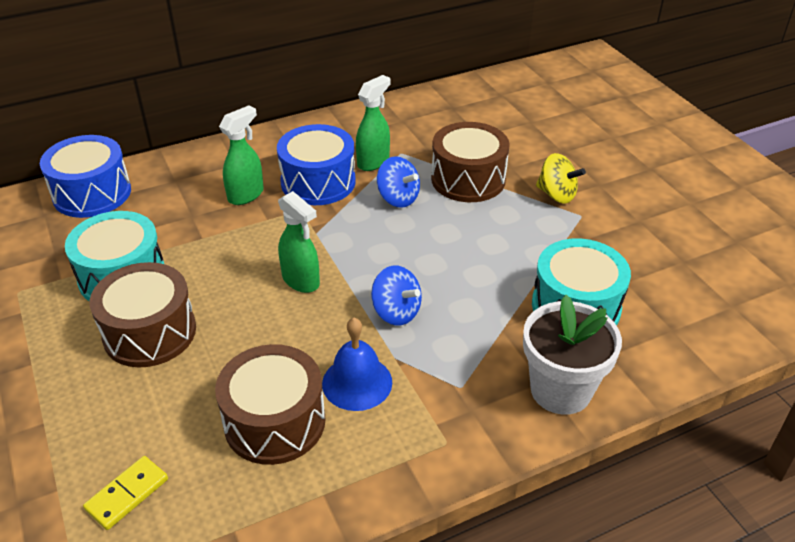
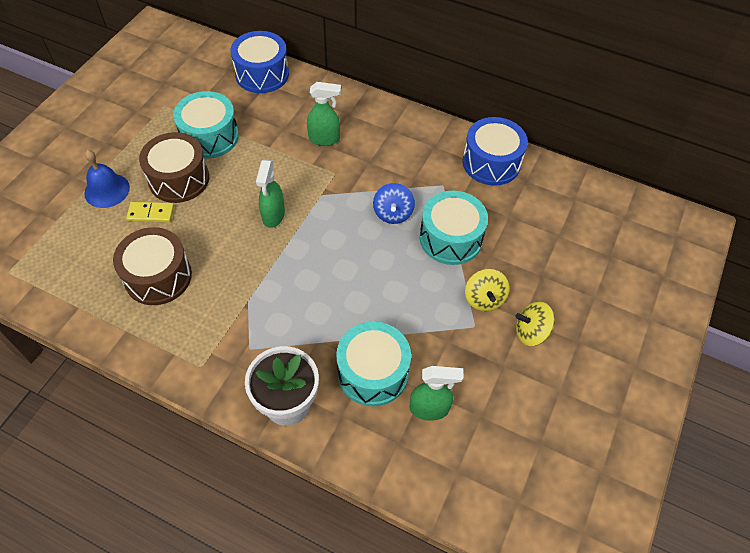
camera: 50 degrees right, 15 degrees up
(127, 494) = (71, 249): yellow domino -> yellow domino (151, 213)
(318, 182) = (370, 164): blue drum -> blue drum (491, 163)
(357, 382) = (214, 295): blue bell -> blue bell (107, 190)
(373, 162) = (418, 177): green spray bottle -> green spray bottle (429, 409)
(396, 312) = (285, 278): blue spinning top -> none
(468, 179) = (450, 238): brown drum -> turquoise drum
(618, 187) = (531, 332): none -> yellow spinning top

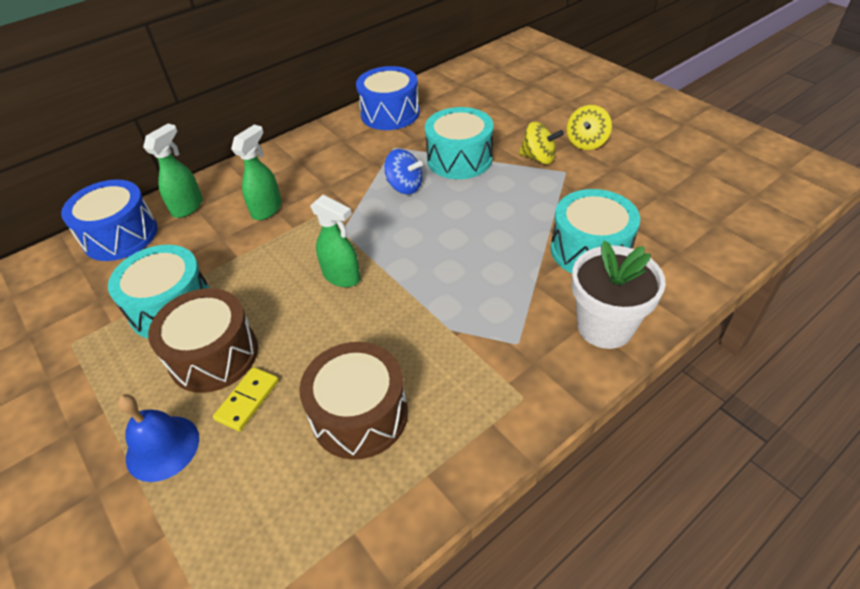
camera: 60 degrees left, 10 degrees down
(429, 409) = (645, 222): green spray bottle -> green spray bottle (188, 207)

